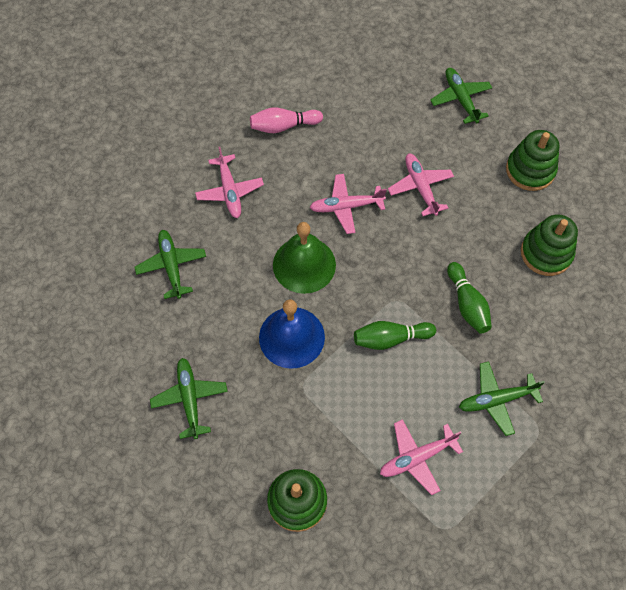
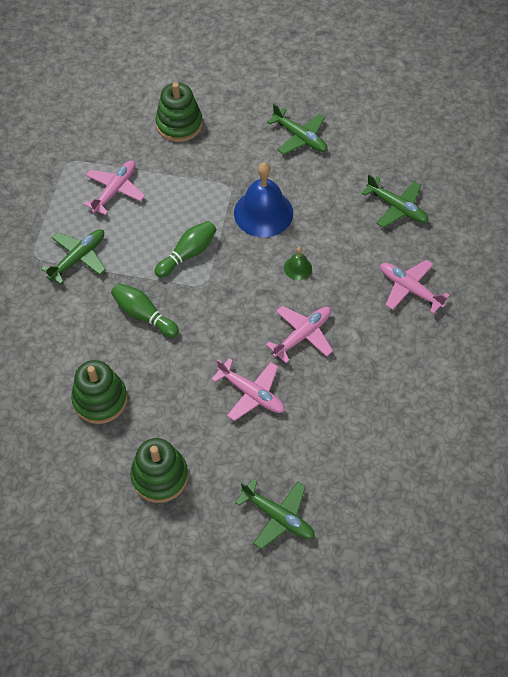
camera: 145 degrees right, 5 degrees down
(284, 126) = (420, 376): pink bowling pin -> none
(304, 264) = (298, 268): green bell -> green bell, size x0.46

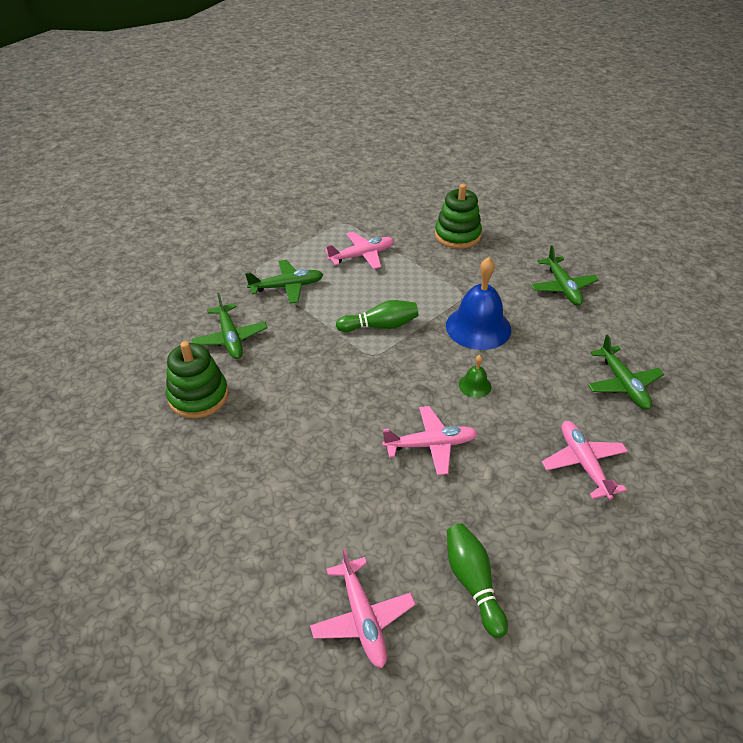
camera: 35 degrees right, 15 degrees down
(144, 315) = (299, 352): green bowling pin -> green bowling pin (473, 583)
(160, 476) = (182, 490): green stacking toy -> none
(251, 393) = (334, 468): pink plane -> pink plane (362, 617)
(278, 516) = (253, 604): green plane -> green plane (230, 338)

